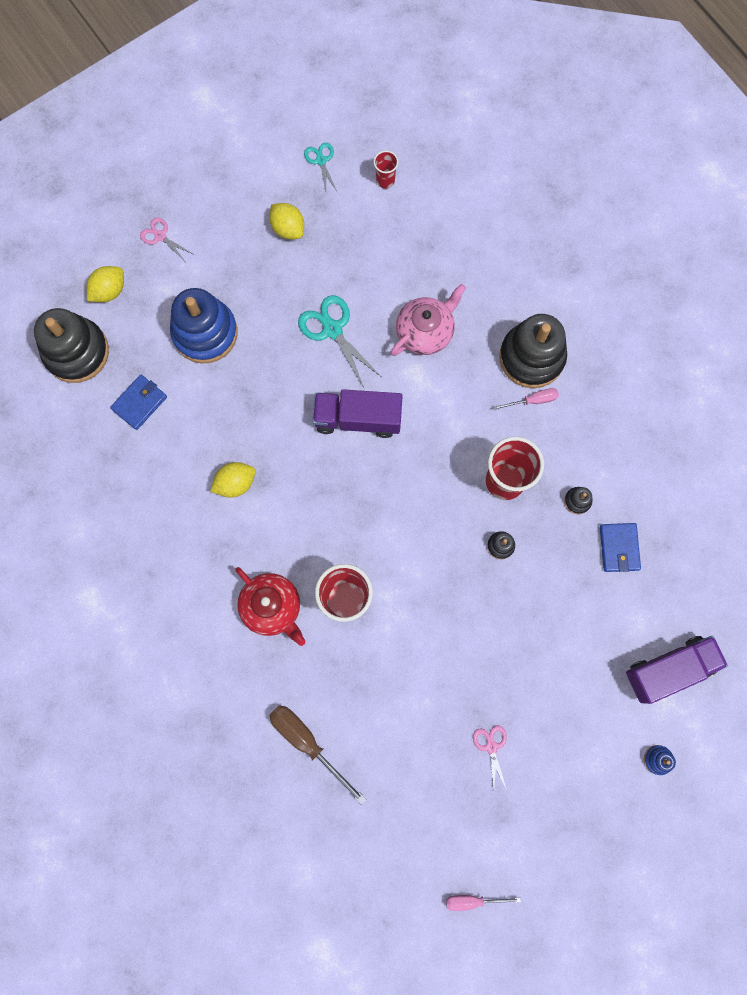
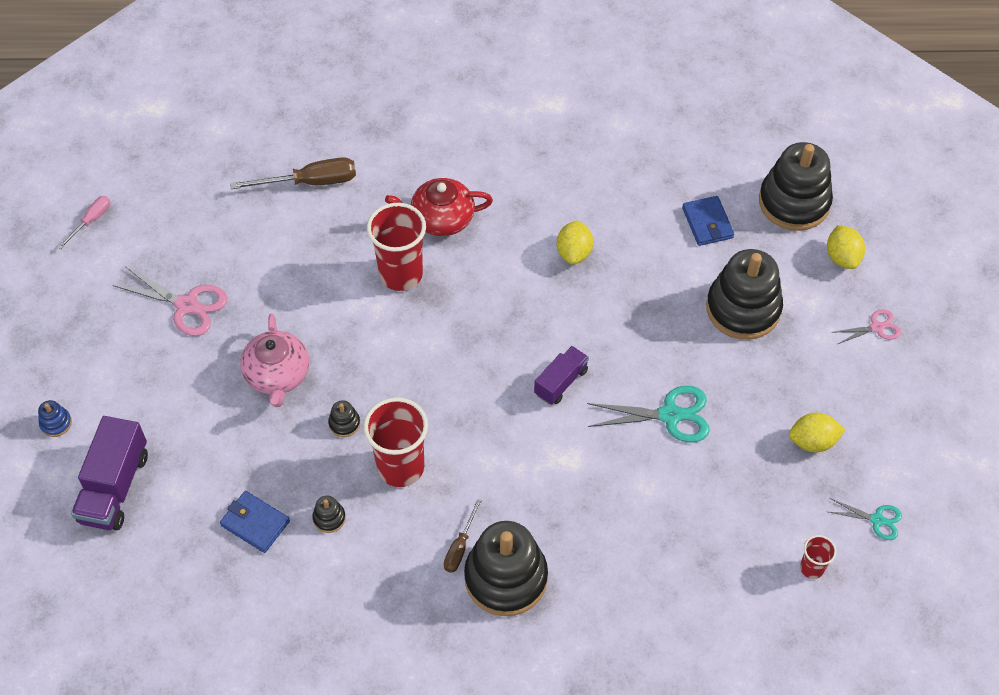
camera: 125 degrees right, 20 degrees down
(205, 333) = (743, 309): blue stacking toy -> black stacking toy
(358, 418) = (561, 382): purple truck -> purple truck, size x0.62
(425, 331) = (607, 496): pink teapot -> pink teapot (277, 375)
(491, 746) = (187, 305): pink scissors -> pink scissors, size x1.73
(532, 400) = (460, 547): pink screwdriver -> brown screwdriver

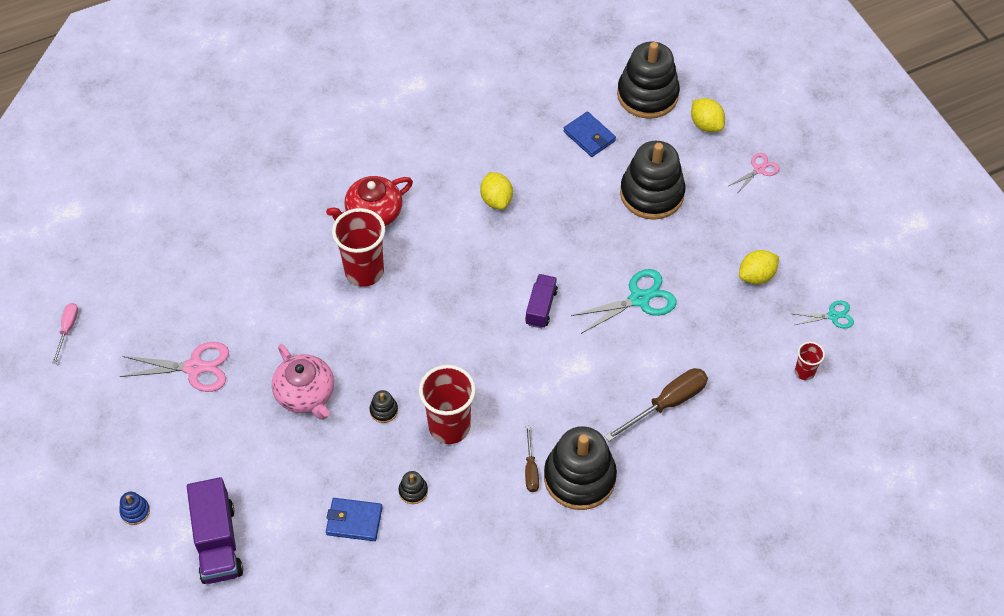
camera: 25 degrees left, 0 degrees up
(310, 182) = (245, 224): brown screwdriver -> brown screwdriver (667, 404)

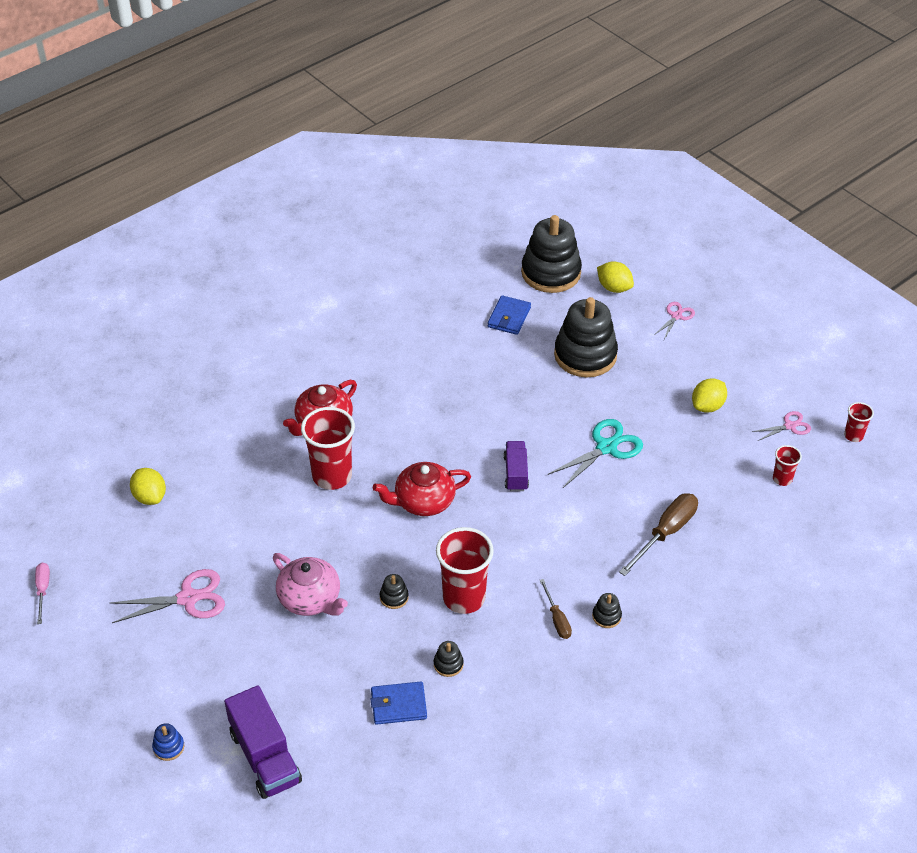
camera: 15 degrees left, 10 degrees down
(442, 317) = (423, 501): none -> red teapot
(496, 200) = (440, 388): yellow lemon -> yellow lemon (150, 497)
(579, 477) = (606, 616): black stacking toy -> black stacking toy, size x0.40
(589, 136) = (509, 317): blue wallet -> blue wallet turned 75 degrees clockwise
(833, 316) = (790, 426): turquoise scissors -> pink scissors
(895, 340) = (853, 435): none -> red cup

